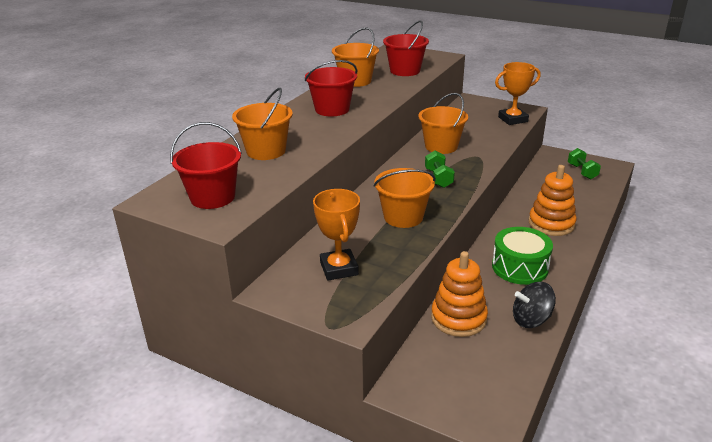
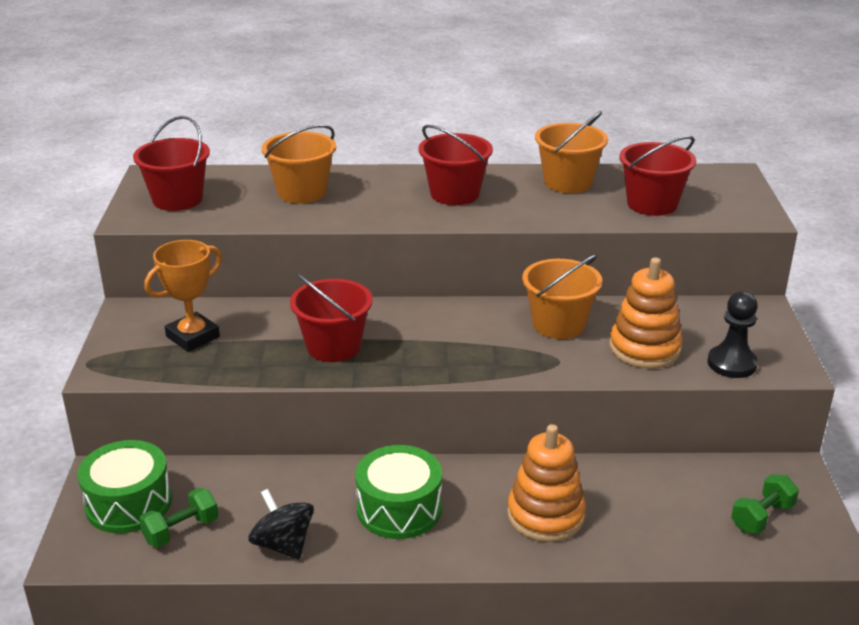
camera: 60 degrees right, 0 degrees up
(403, 217) = (333, 346): orange bucket -> red bucket
(438, 178) = (458, 346): green dumbbell -> green dumbbell (181, 531)
(446, 381) = (129, 503): none -> green drum
(458, 318) = (249, 483): orange stacking toy -> orange stacking toy (644, 348)
(513, 119) = (732, 364): orange trophy -> black pawn

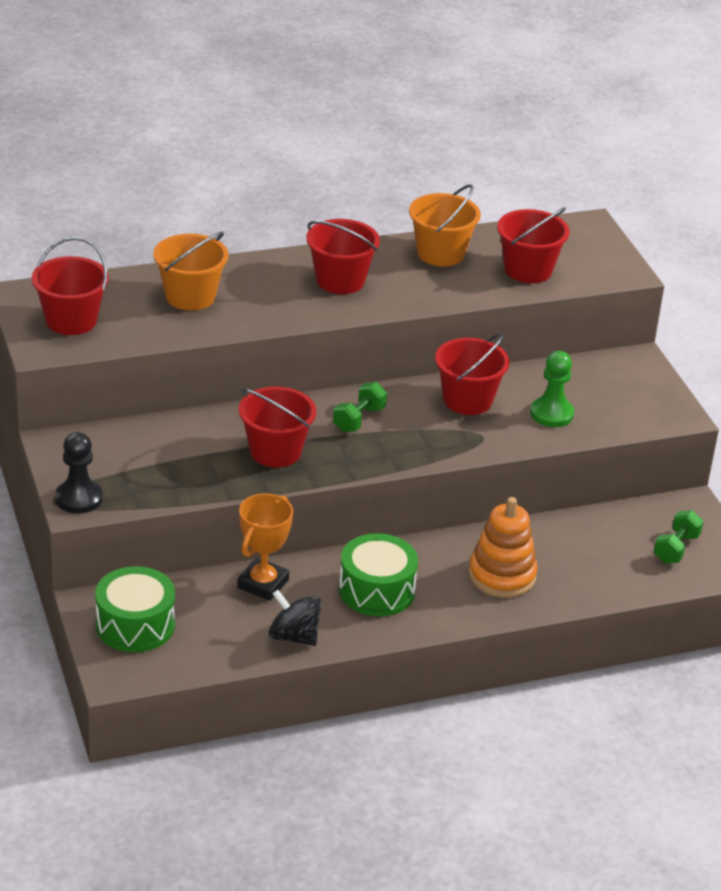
camera: 20 degrees left, 5 degrees up
(181, 531) = (198, 640): green dumbbell -> green dumbbell (359, 419)
(192, 337) = (137, 460): orange trophy -> orange trophy (263, 584)
(558, 324) = (467, 400): orange bucket -> red bucket
(644, 348) = (551, 414): orange stacking toy -> green pawn
(732, 364) = (629, 418): black pawn -> black pawn (79, 498)

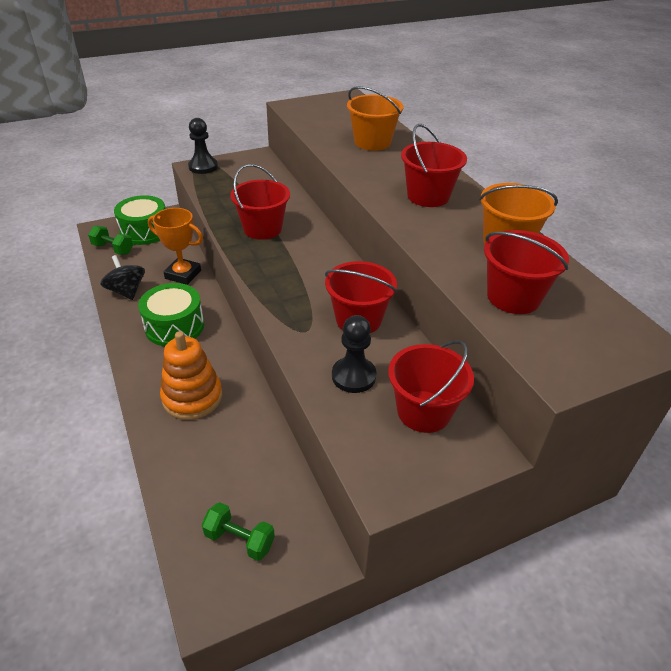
camera: 85 degrees right, 5 degrees up
(71, 320) = (325, 110): red bucket -> red bucket (423, 411)
(294, 636) = (126, 291): black spinning top -> black spinning top turned 60 degrees counterclockwise
(359, 419) = (312, 262): green dumbbell -> green dumbbell (113, 249)
(551, 414) = (353, 376): green pawn -> black pawn

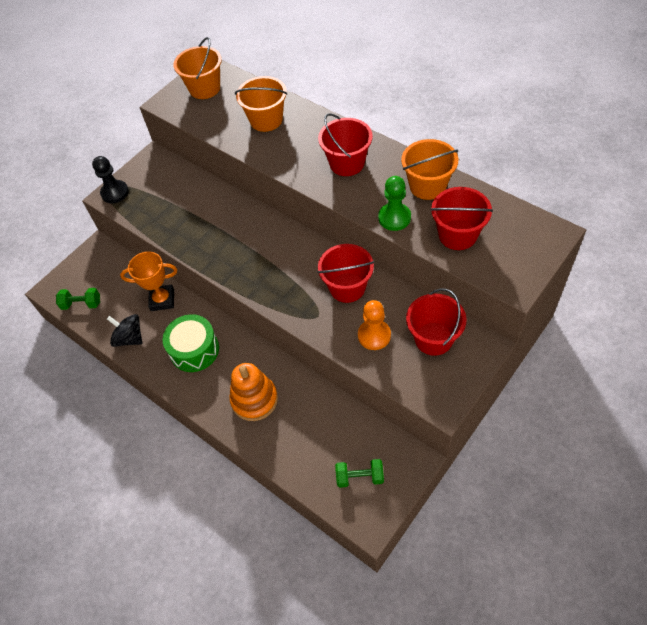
camera: 20 degrees left, 15 degrees up
(144, 231) = (93, 273): green drum -> none
(262, 229) = (218, 237): red bucket -> none
(334, 107) = (204, 88): none -> orange bucket
(353, 376) = (374, 335): black pawn -> orange pawn
(446, 255) = (394, 218): none -> green pawn

